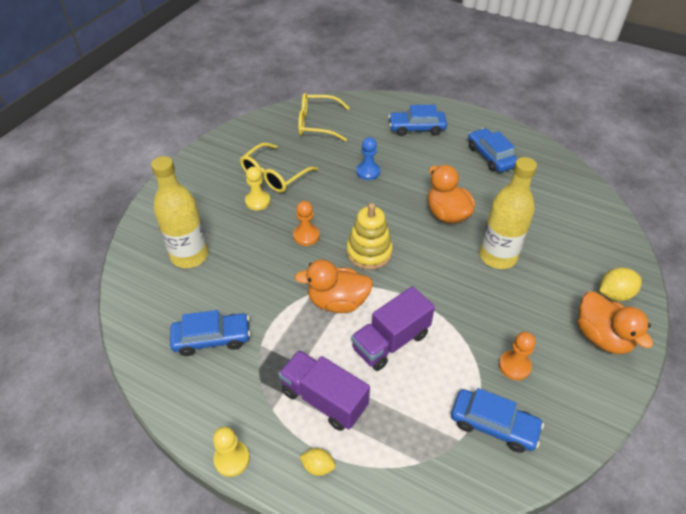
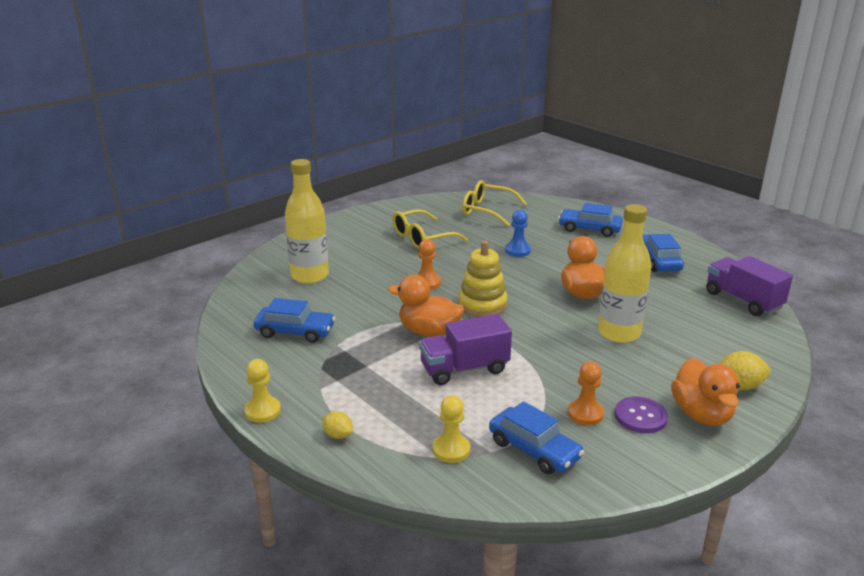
camera: 20 degrees right, 20 degrees down
(257, 201) = (395, 252): yellow pawn -> yellow pawn (451, 450)
(324, 399) = (373, 393): purple truck -> purple truck (743, 300)
(558, 355) = (640, 416): none -> purple button

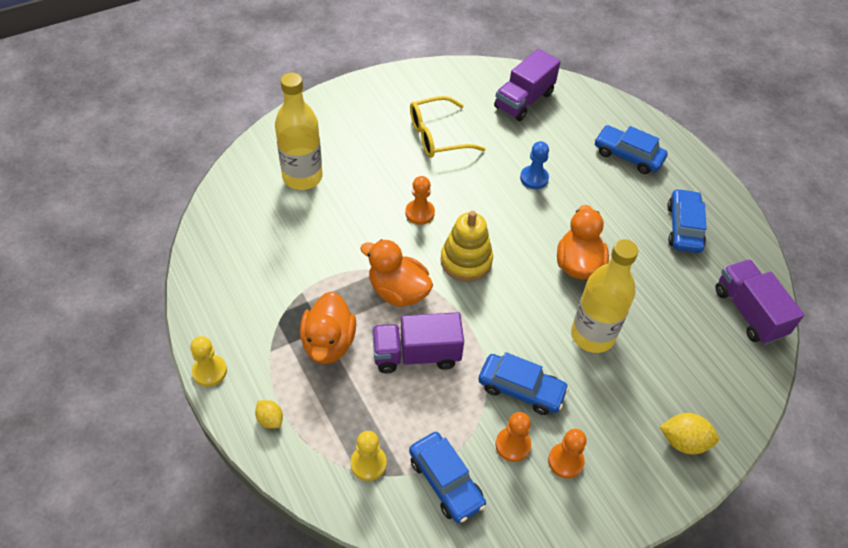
camera: 10 degrees right, 25 degrees up
(295, 332) = (266, 263): blue car -> blue car (521, 389)
(486, 210) = (524, 100): yellow glasses -> purple truck
(640, 416) = (565, 461): purple button -> orange pawn
(701, 414) = (628, 472): orange duck -> orange duck (328, 343)

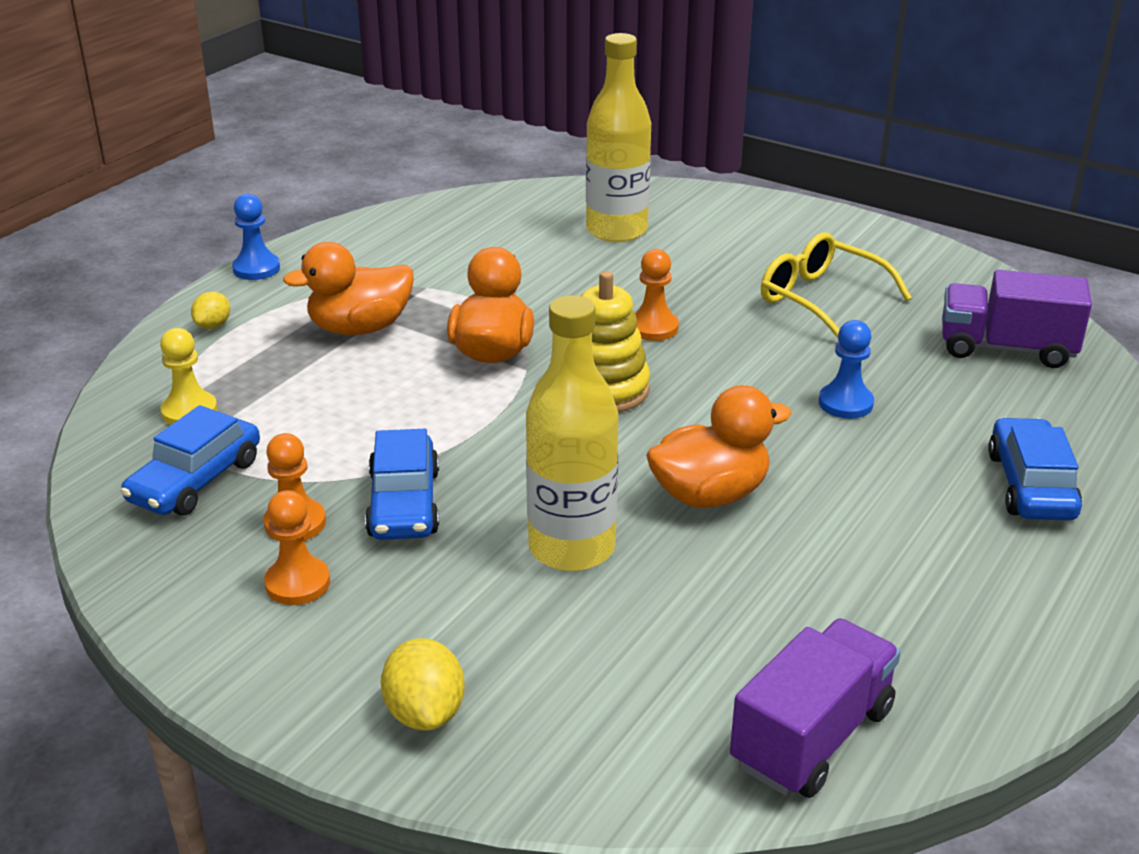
camera: 65 degrees right, 20 degrees down
(209, 371) = (256, 268): yellow pawn -> blue pawn
(416, 354) = (395, 397): purple truck -> none
(684, 227) = (936, 596): blue car -> none

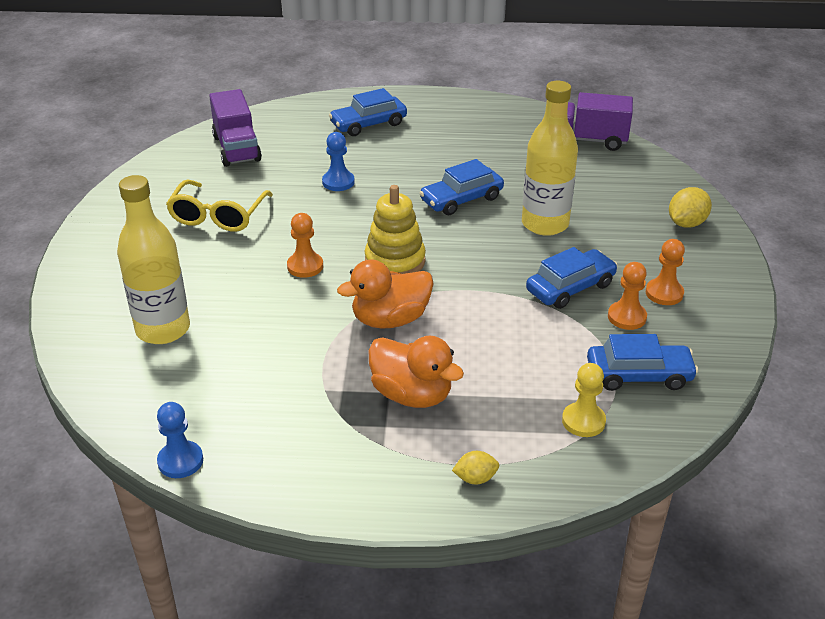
camera: 120 degrees left, 5 degrees up
(256, 268) = (368, 508): blue pawn -> blue pawn (180, 461)
(710, 495) = (461, 199): orange duck -> blue car

